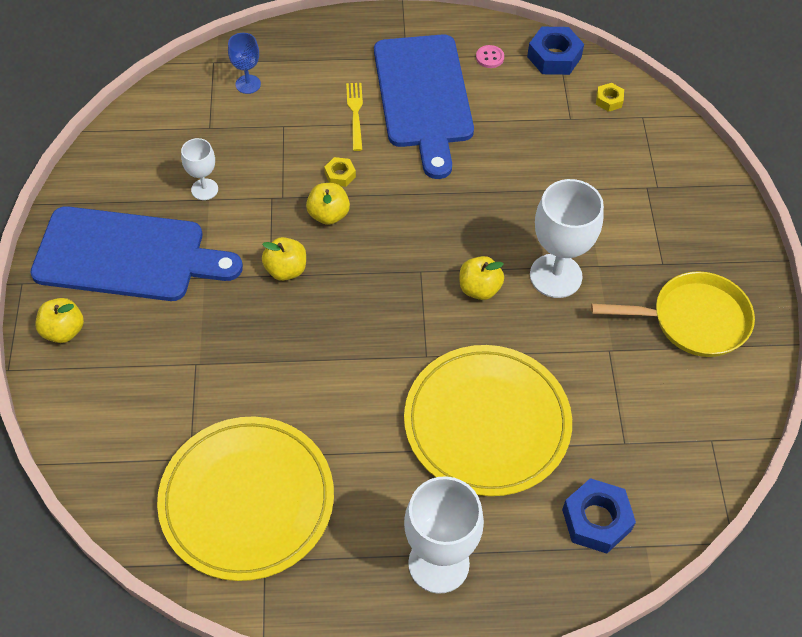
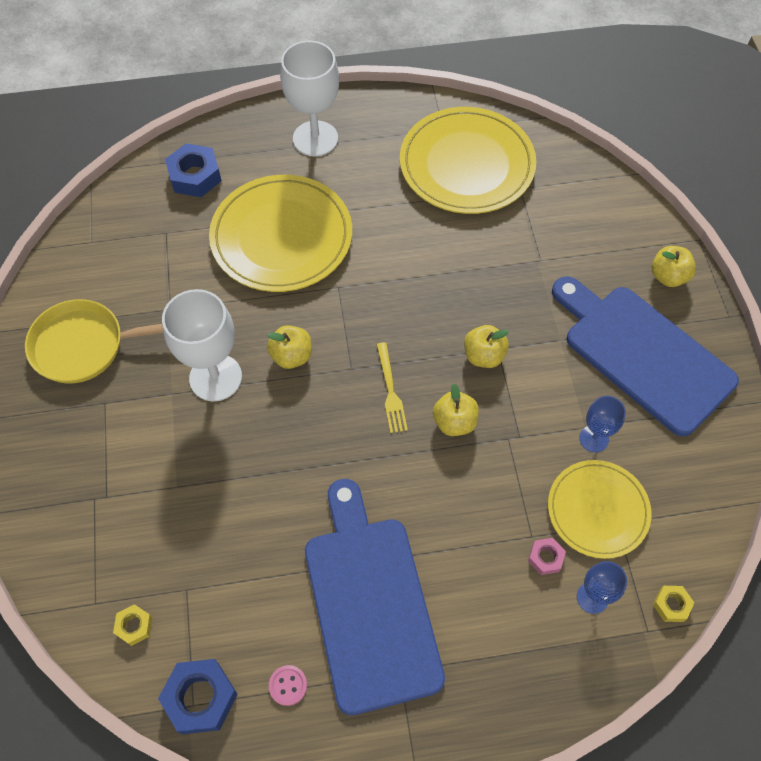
camera: 175 degrees right, 5 degrees up
(127, 255) = (643, 354): blue cutting board -> blue cutting board turned 45 degrees clockwise
(204, 189) = (593, 438): white goblet -> blue goblet
(222, 138) = (597, 510): none -> yellow plate
(276, 111) = (545, 558): none -> pink nut
(340, 175) = (452, 473): yellow nut -> yellow nut (671, 605)
(355, 113) = (450, 566): yellow fork -> yellow fork (390, 391)

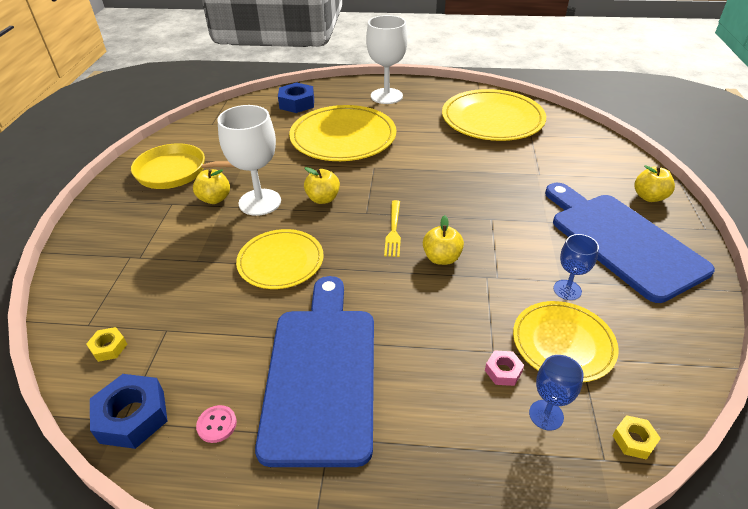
camera: 15 degrees right, 20 degrees down
(276, 466) = (281, 261): none -> yellow plate
(483, 356) = (478, 221): yellow apple -> yellow apple (215, 199)

